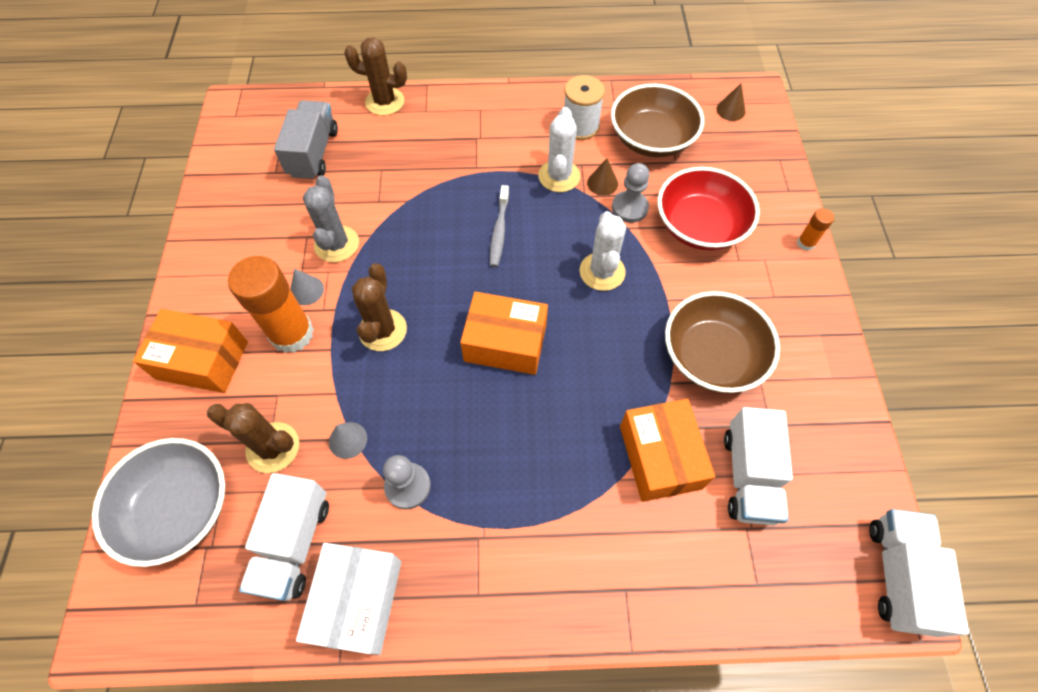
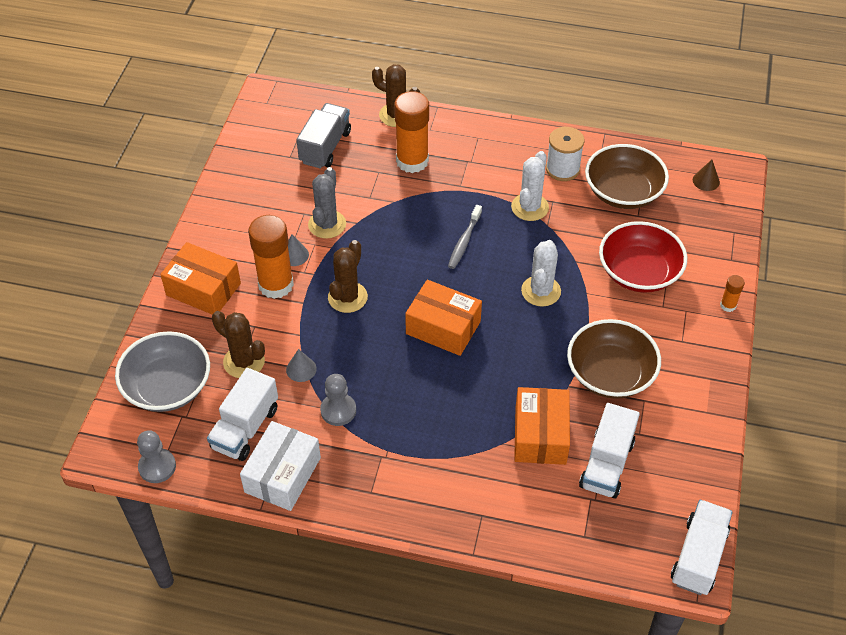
camera: 15 degrees right, 10 degrees down
(415, 150) = (412, 161): none -> orange glue stick
(602, 183) = (566, 220): brown cone -> none
(629, 208) = (582, 245): grey pawn -> grey pawn (157, 467)

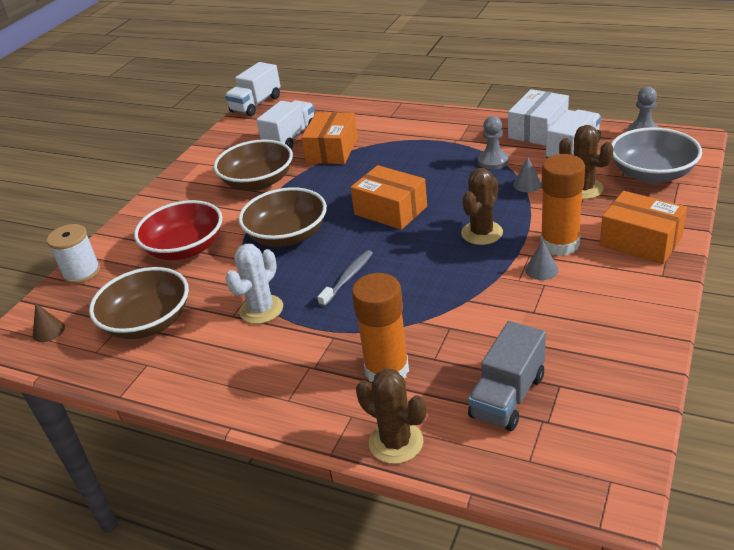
camera: 165 degrees left, 15 degrees down
(327, 224) = (504, 299): grey cactus -> none
(541, 291) = (287, 235): white cactus -> brown bowl
(562, 169) = (200, 351): white spool -> white spool (81, 272)
(728, 305) = (126, 223): orange glue stick -> none

